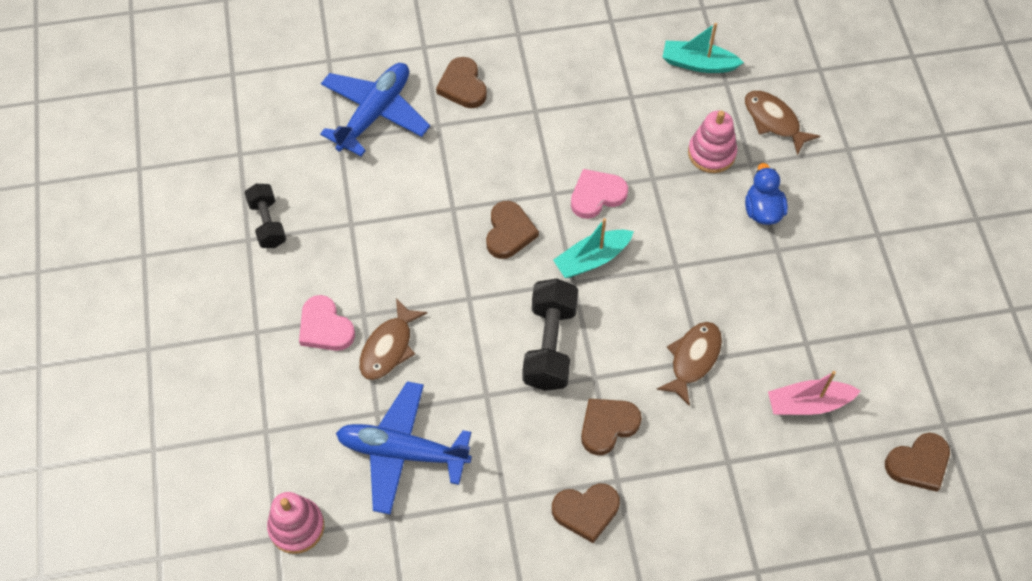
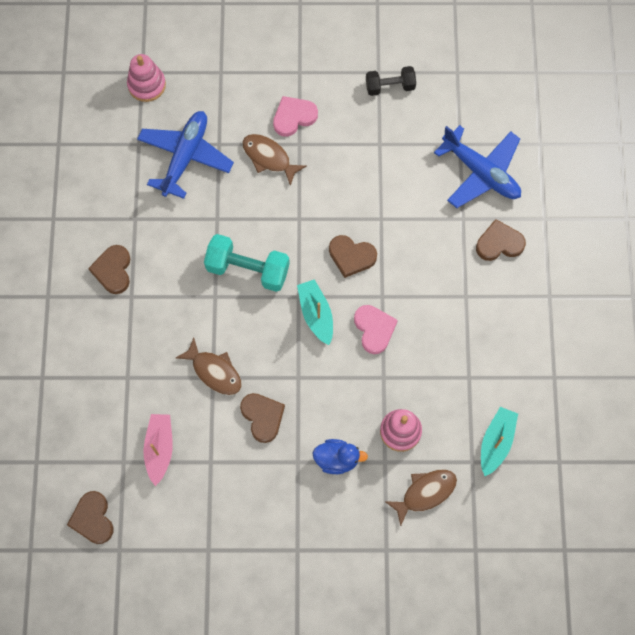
camera: 100 degrees right, 10 degrees up
(549, 345) = (248, 269): black dumbbell -> turquoise dumbbell
(607, 426) = (174, 298): brown heart -> brown heart (262, 417)

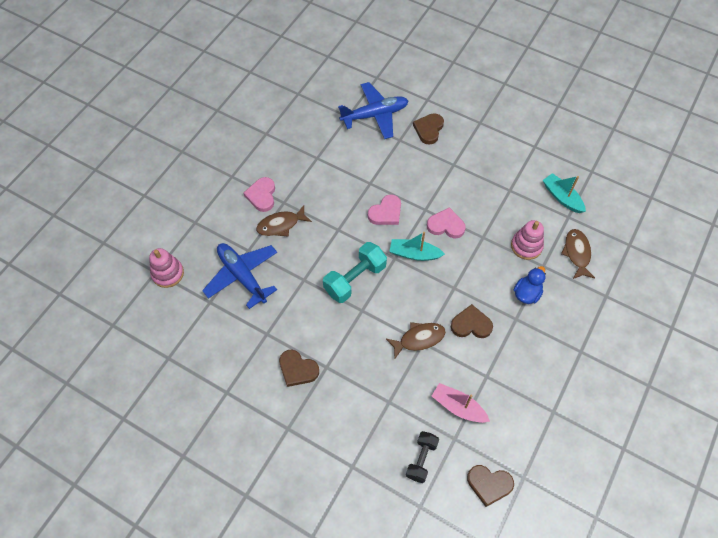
camera: 60 degrees left, 10 degrees down
(351, 256) = (386, 212): brown heart -> pink heart
(390, 86) = (281, 132): black dumbbell -> black dumbbell (421, 459)

